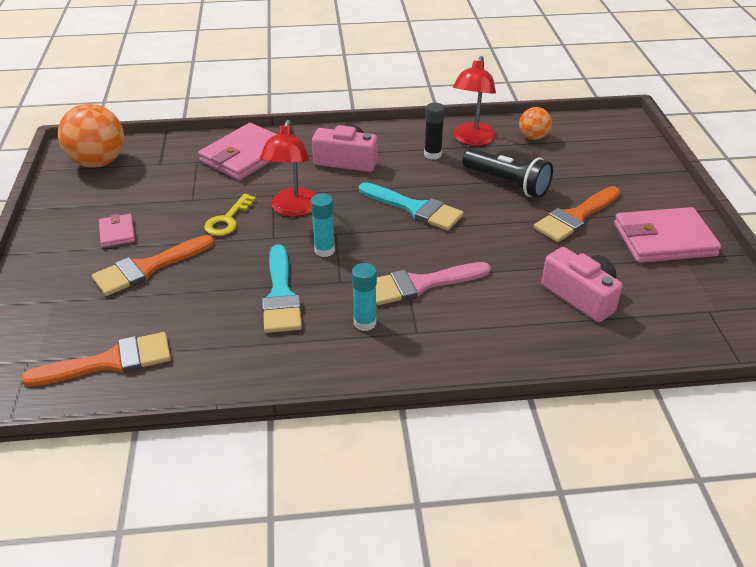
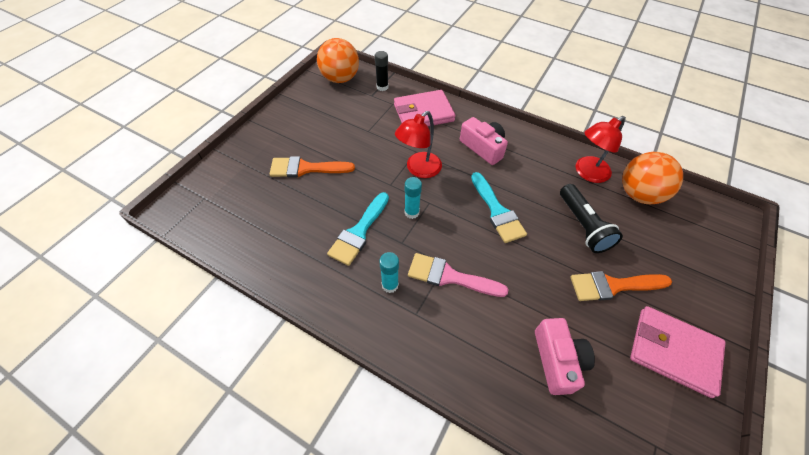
camera: 35 degrees right, 15 degrees up
(110, 362) = (237, 223): orange brush -> none
(117, 233) = (310, 134): pink wallet -> none
(228, 220) = (375, 157): yellow key -> none
(432, 154) = (547, 172): black glue stick -> black glue stick (382, 87)
(533, 137) = (638, 194): orange ball -> orange ball, size x1.83

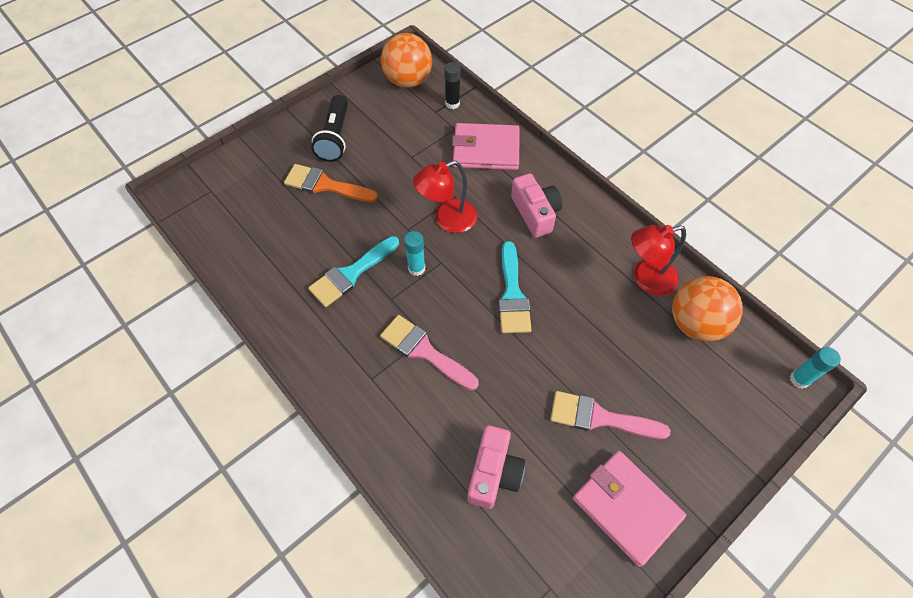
camera: 20 degrees right, 5 degrees up
(390, 285) = (358, 340): turquoise glue stick -> turquoise glue stick (799, 379)
(583, 226) = (603, 340): black flashlight -> black flashlight (335, 137)
(613, 286) = (599, 417): orange brush -> pink brush

